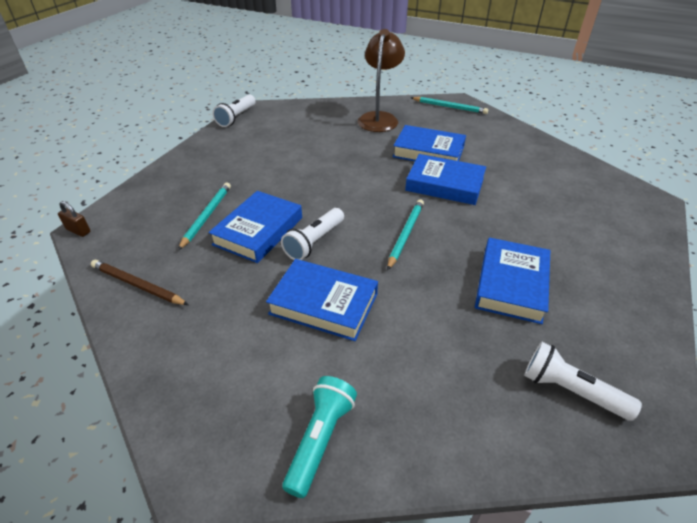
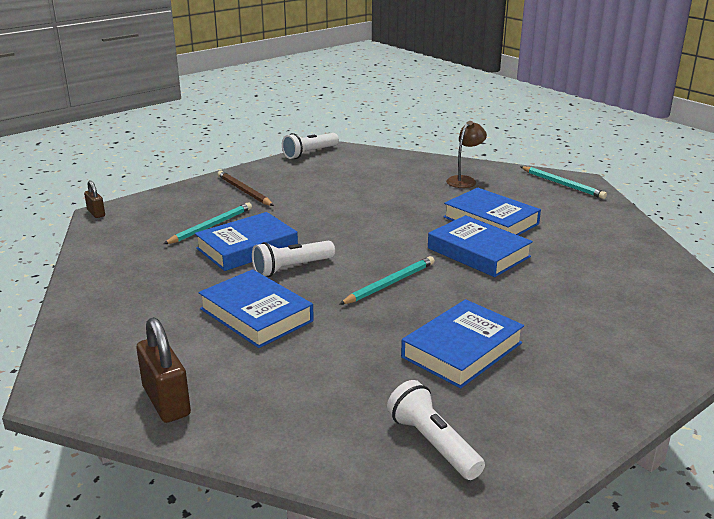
camera: 25 degrees right, 15 degrees down
(137, 285) = (111, 262): brown pencil -> brown pencil (244, 191)
(320, 439) = (166, 401): turquoise flashlight -> brown padlock
(379, 118) = (464, 180): brown lamp -> brown lamp, size x0.60

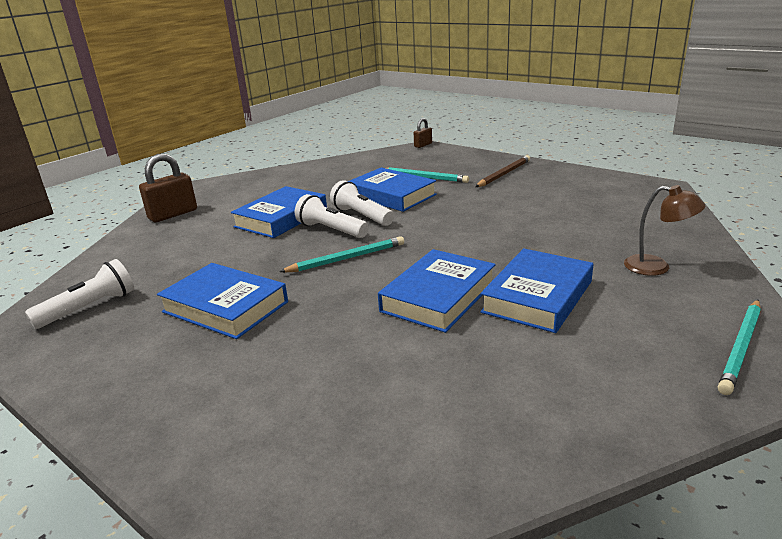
camera: 80 degrees right, 0 degrees up
(310, 153) = (630, 180): white flashlight -> white flashlight (331, 230)
(389, 283) = (346, 258): turquoise pencil -> turquoise pencil turned 60 degrees counterclockwise

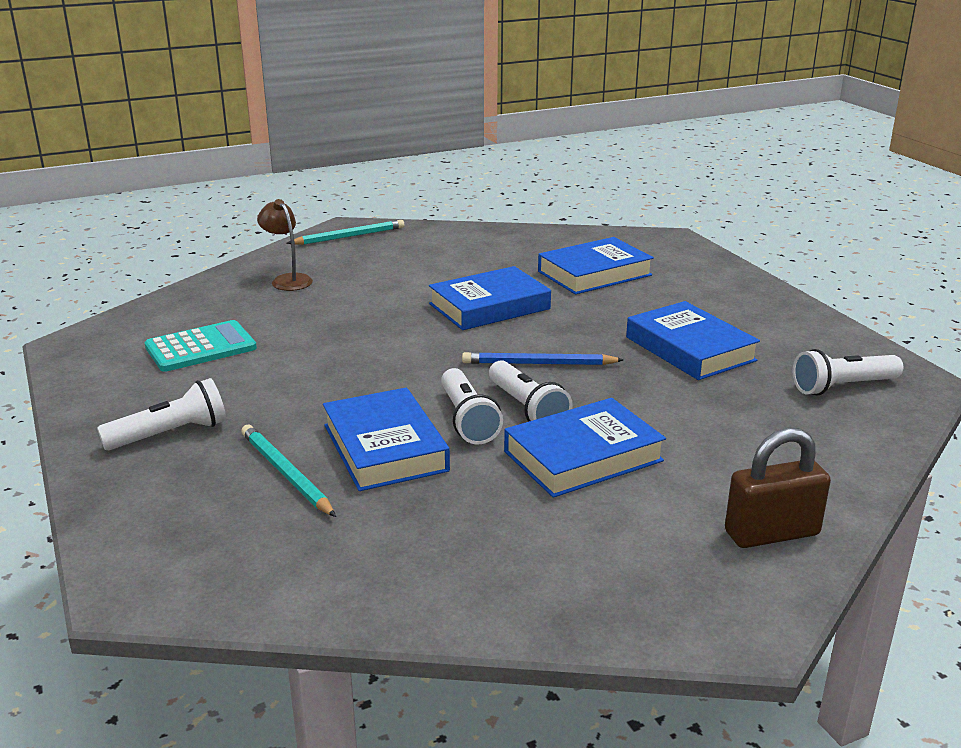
camera: 155 degrees left, 0 degrees up
(346, 258) = (539, 364): turquoise pencil -> blue pencil
(423, 145) = (123, 599): brown padlock -> none
(503, 174) = (170, 434): brown pencil -> white flashlight
(537, 296) = (414, 286): blue book -> blue book (594, 273)
(585, 205) = (201, 348): none -> turquoise calculator

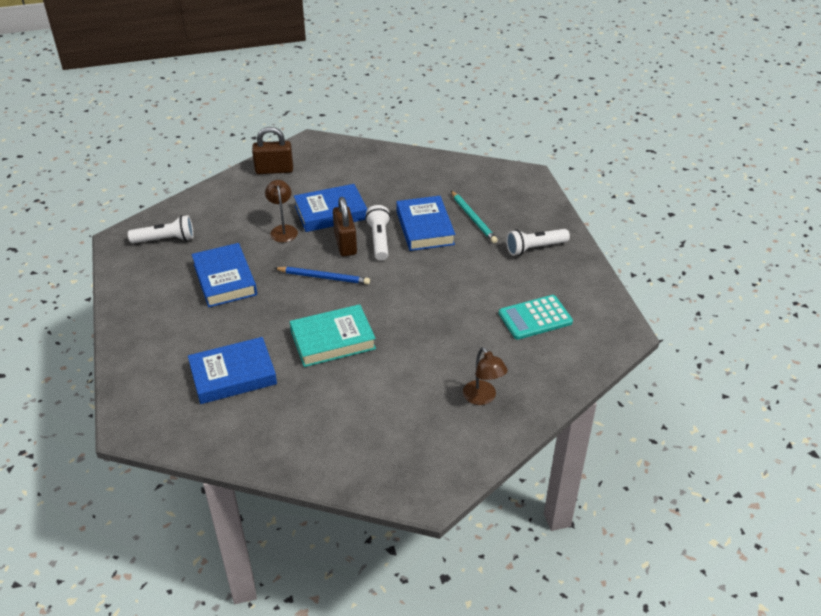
camera: 170 degrees left, 15 degrees up
(349, 236) = (428, 473): turquoise pencil -> none
(489, 306) = (333, 340): blue book -> turquoise book
(527, 409) = (345, 244): white flashlight -> brown padlock
(653, 419) = (283, 230): none -> brown lamp

